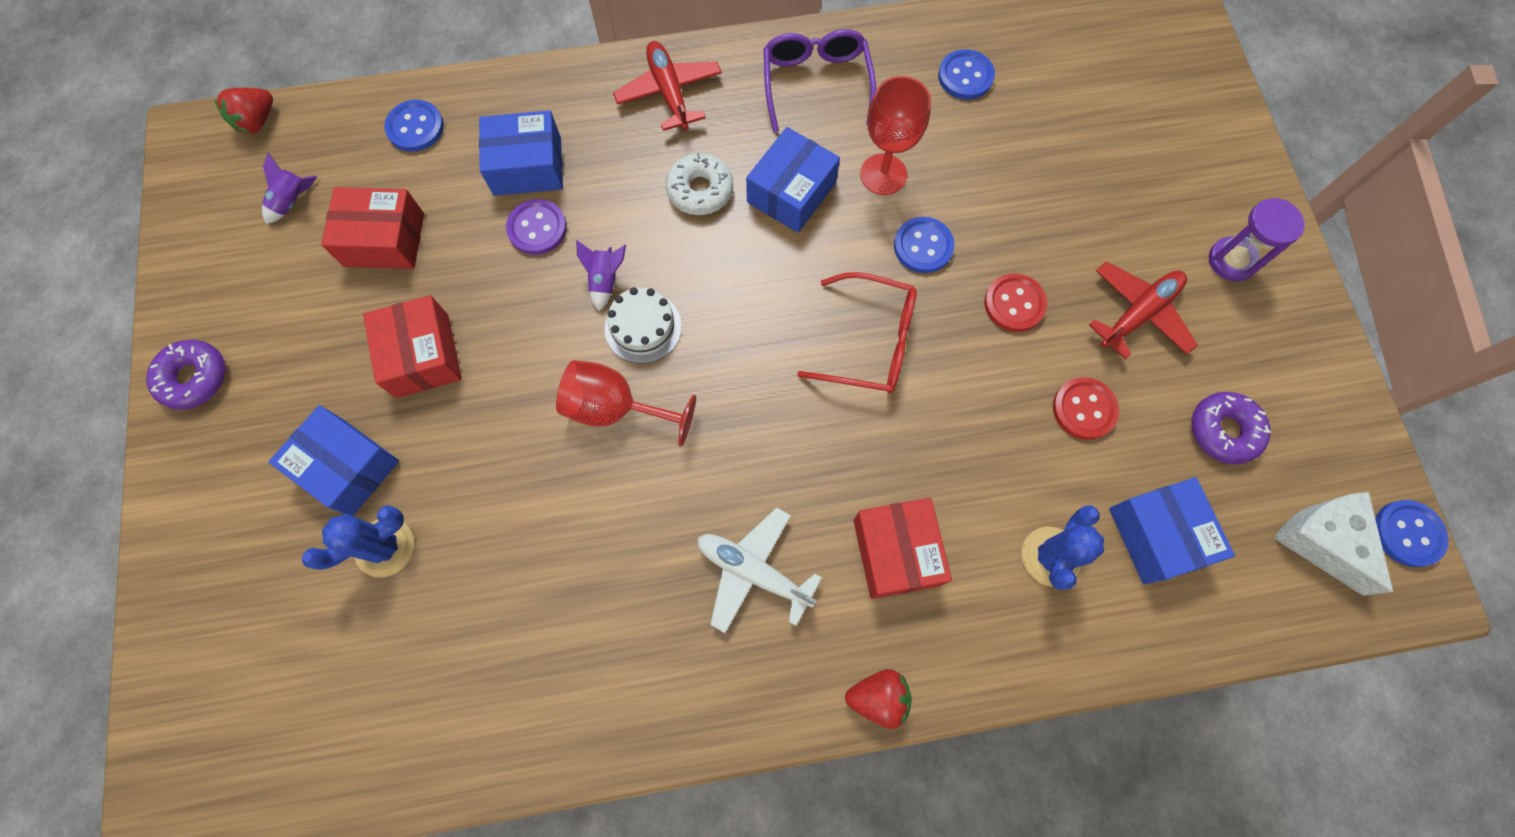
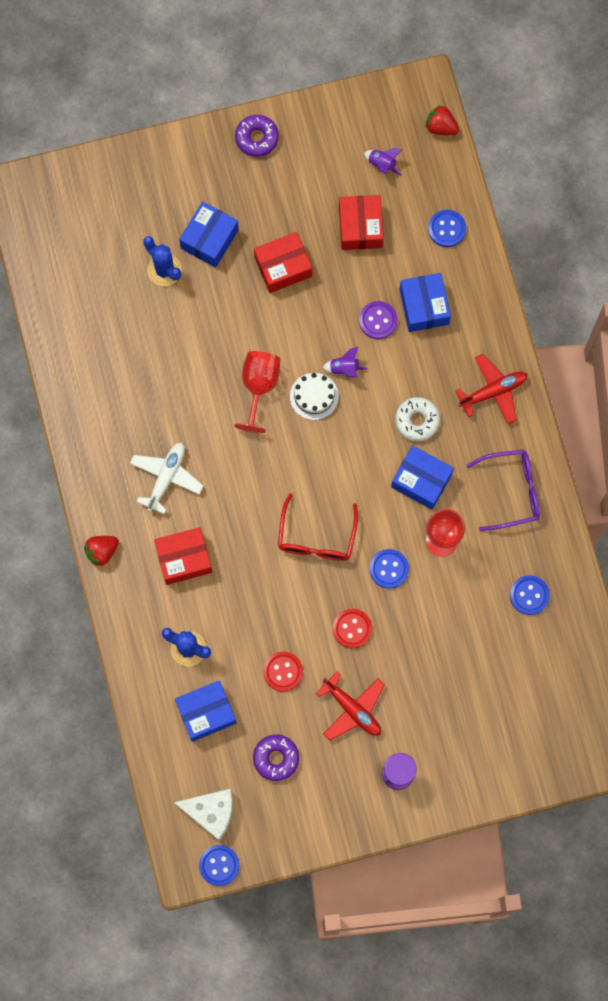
camera: 85 degrees right, 5 degrees up
(878, 697) = (102, 551): red strawberry -> red strawberry turned 60 degrees clockwise
(1322, 540) = (211, 812): white cheese -> white cheese turned 45 degrees clockwise

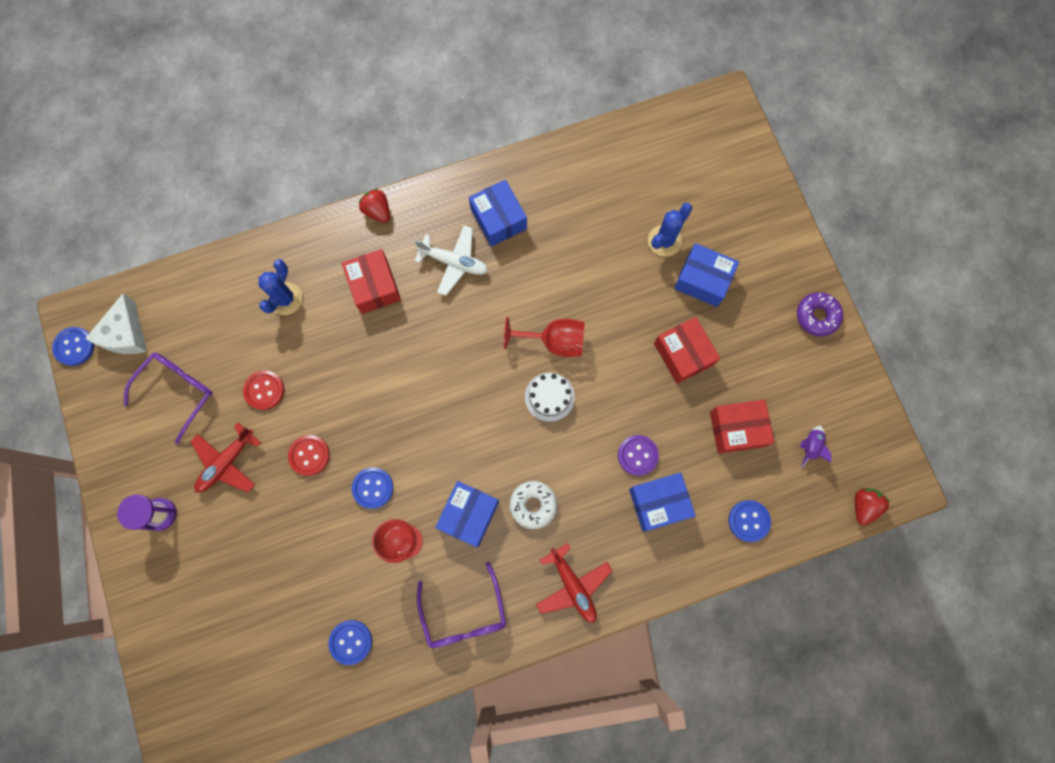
camera: 85 degrees right, 0 degrees up
(206, 713) = (223, 321): blue box -> blue box (498, 219)
(276, 758) = (177, 391): purple donut -> purple glasses
(316, 538) = (401, 412): red glasses -> none
(344, 368) = (582, 425): purple rocket -> none

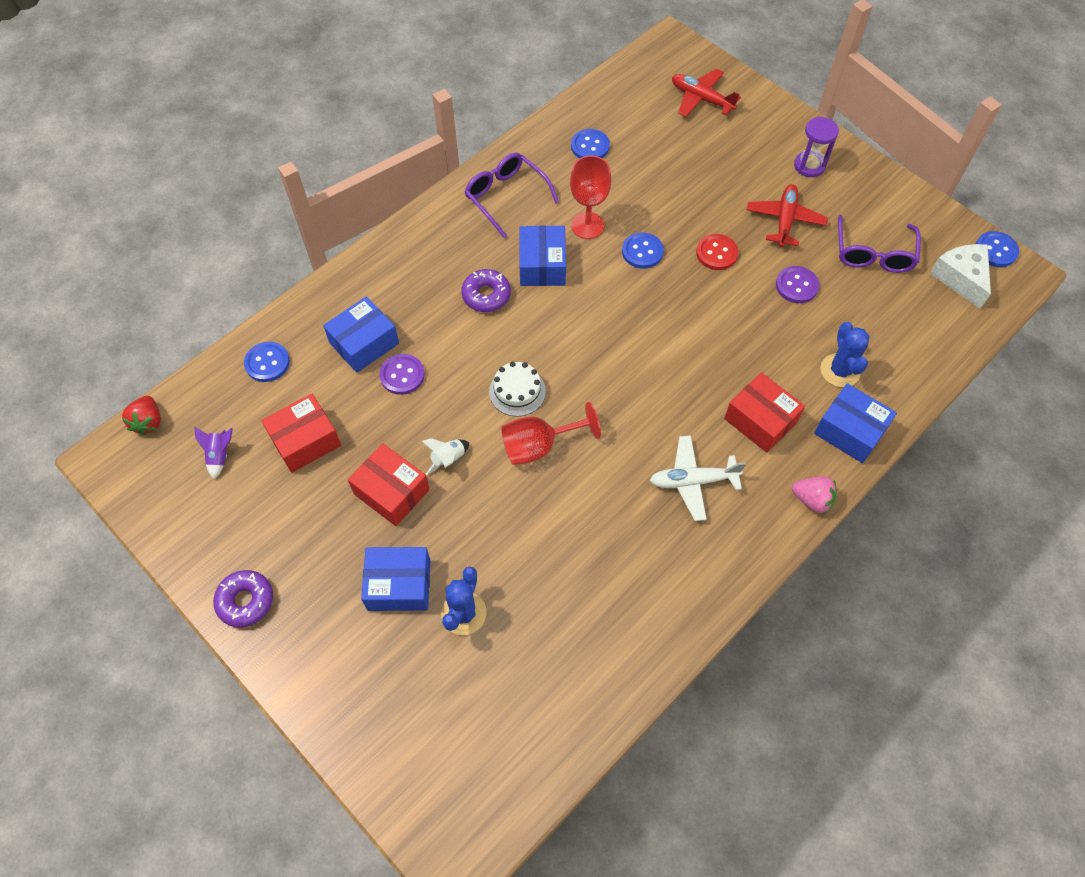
camera: 155 degrees right, 15 degrees down
(264, 390) = (796, 286): red button -> purple button
(377, 211) = (812, 500): red strawberry -> pink strawberry
(498, 219) = (672, 552): blue box -> blue box (849, 431)
(533, 505) = (486, 295): white donut -> purple donut
(572, 585) = (419, 250): red plane -> red plane (701, 99)
(629, 362) = (448, 459): none -> white rocket

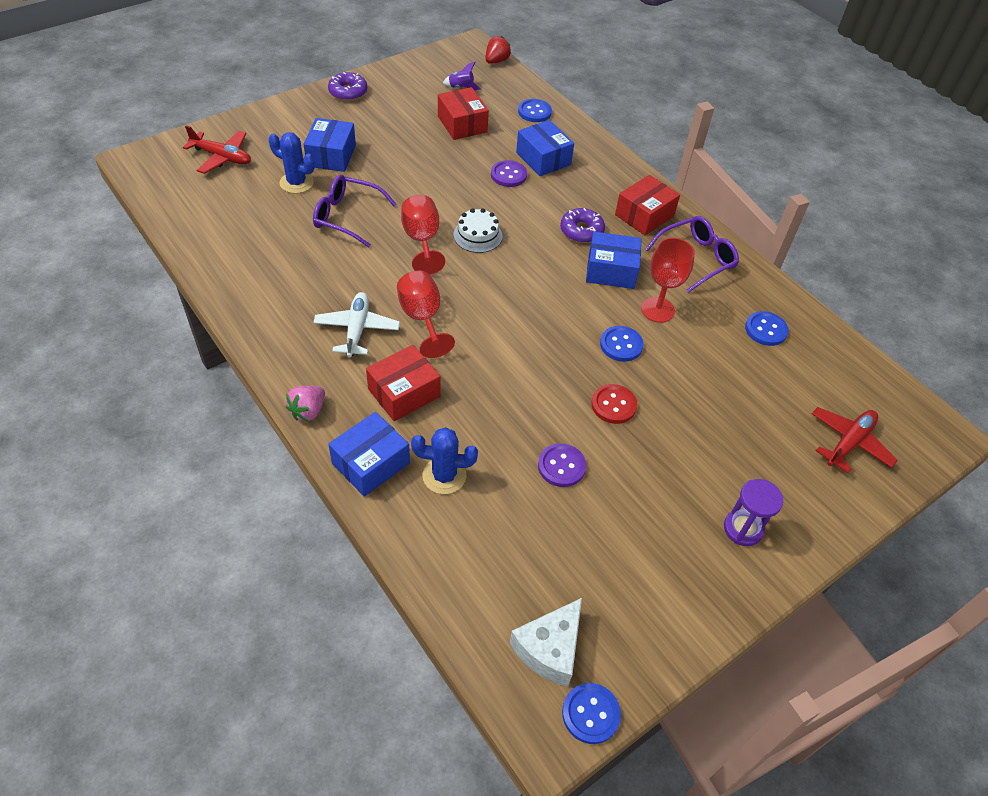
camera: 95 degrees right, 10 degrees down
(148, 422) = (496, 61): red strawberry -> red strawberry turned 120 degrees clockwise
(391, 491) = (406, 159): red box -> red box (644, 215)
(448, 459) = (425, 190): white rocket -> none
(659, 422) = (422, 319): none -> red goblet
(784, 220) = (656, 479): red plane -> red plane (222, 157)
(873, 254) = (598, 558): purple glasses -> purple glasses (346, 216)
(960, 278) = (549, 649): white cheese -> white cheese turned 135 degrees clockwise

